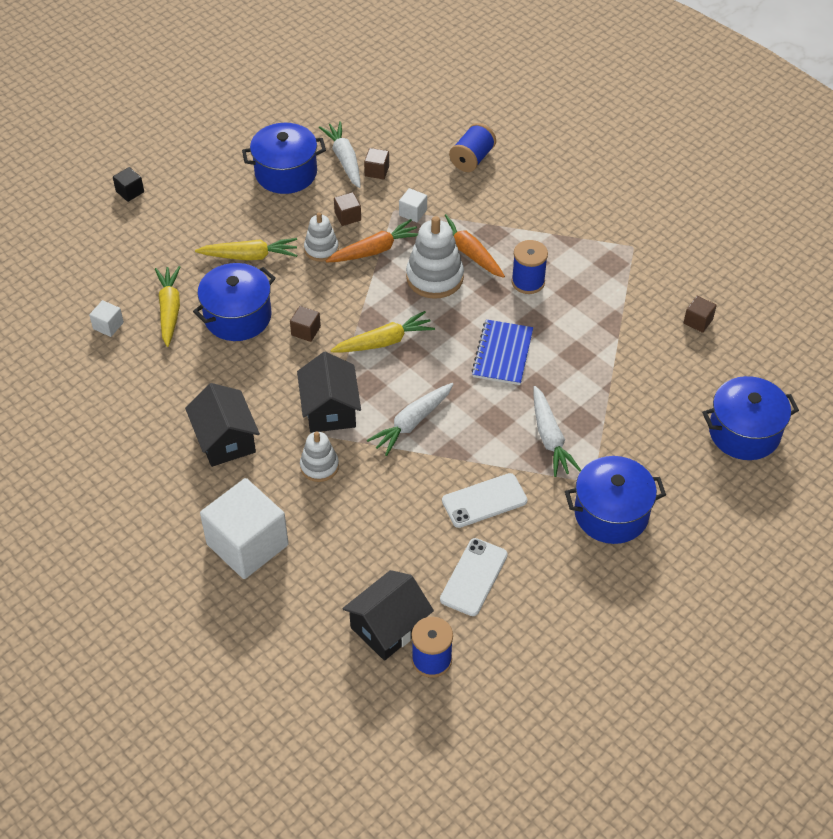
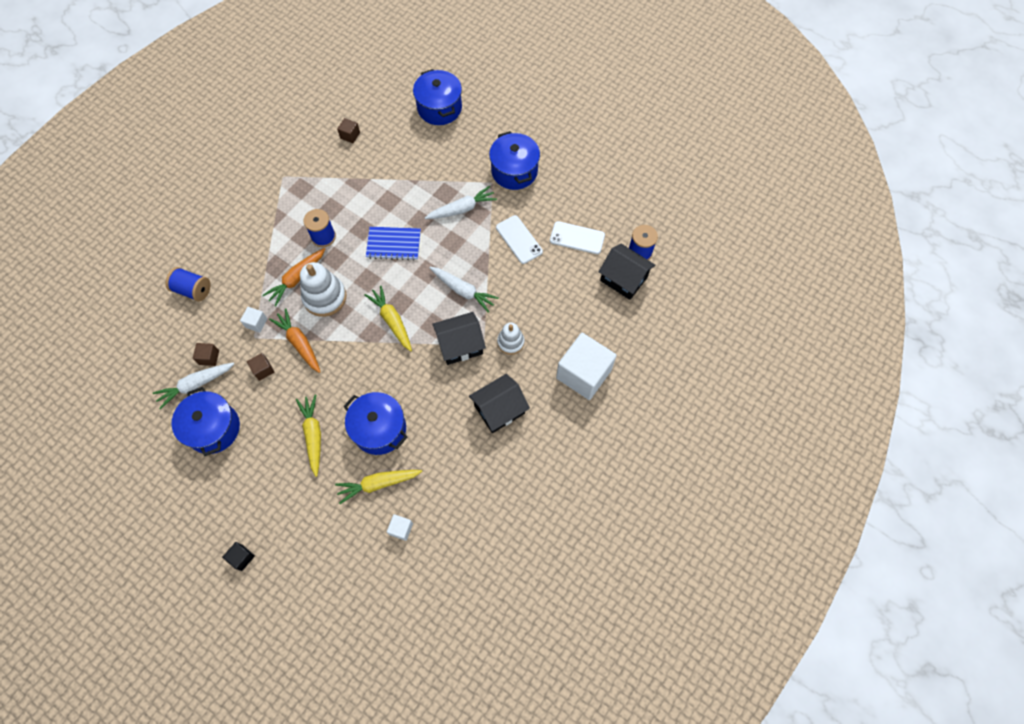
camera: 100 degrees left, 15 degrees up
(306, 331) = (388, 376): brown cube -> none
(321, 249) = (301, 382): white stacking toy -> none

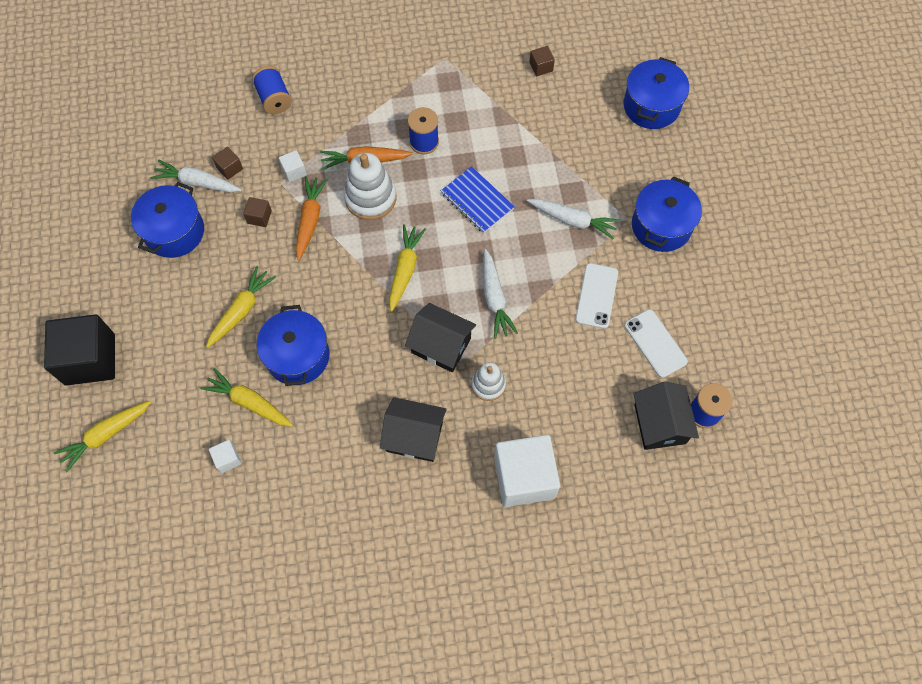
camera: 45 degrees right, 0 degrees up
(242, 557) = (90, 359): black cube -> black cube, size x2.38
(305, 591) = (106, 435): none -> yellow carrot

